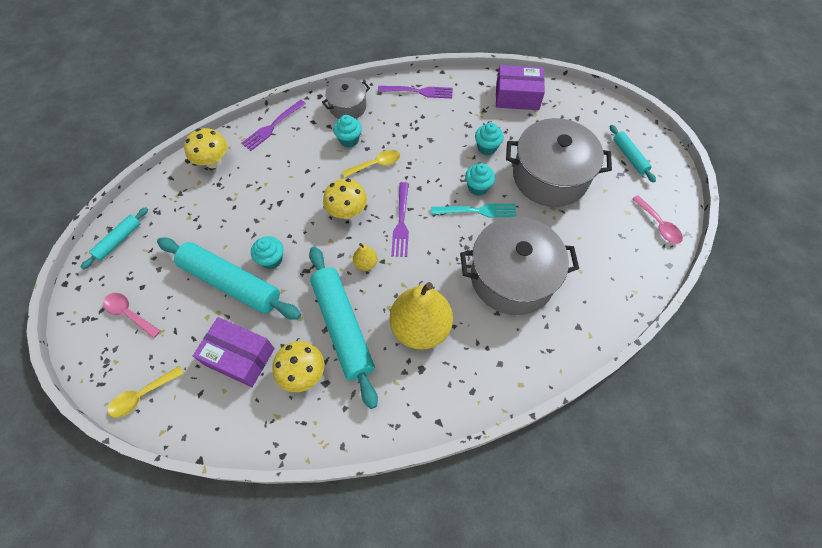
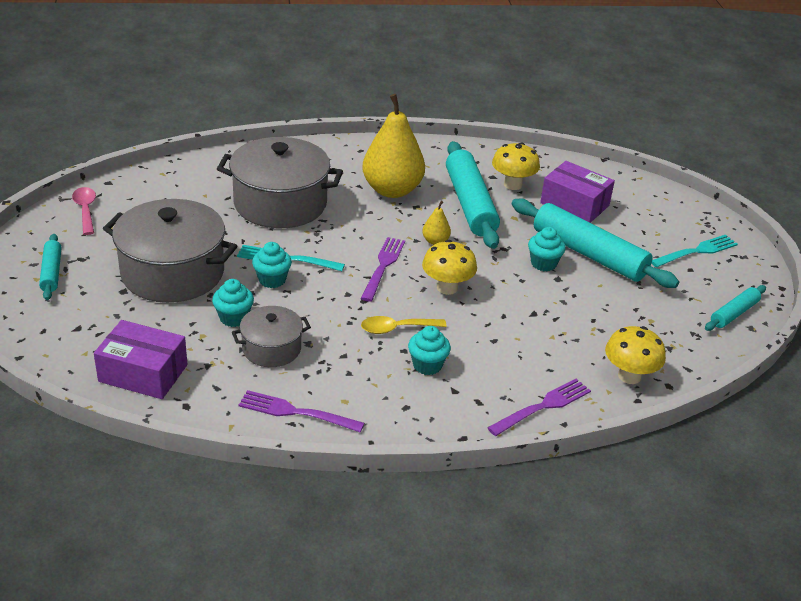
camera: 170 degrees left, 25 degrees down
(129, 313) = (696, 251): pink spoon -> turquoise fork
(142, 395) = (664, 199): yellow spoon -> none
(348, 107) = (419, 412): grey pot -> grey pot (271, 348)

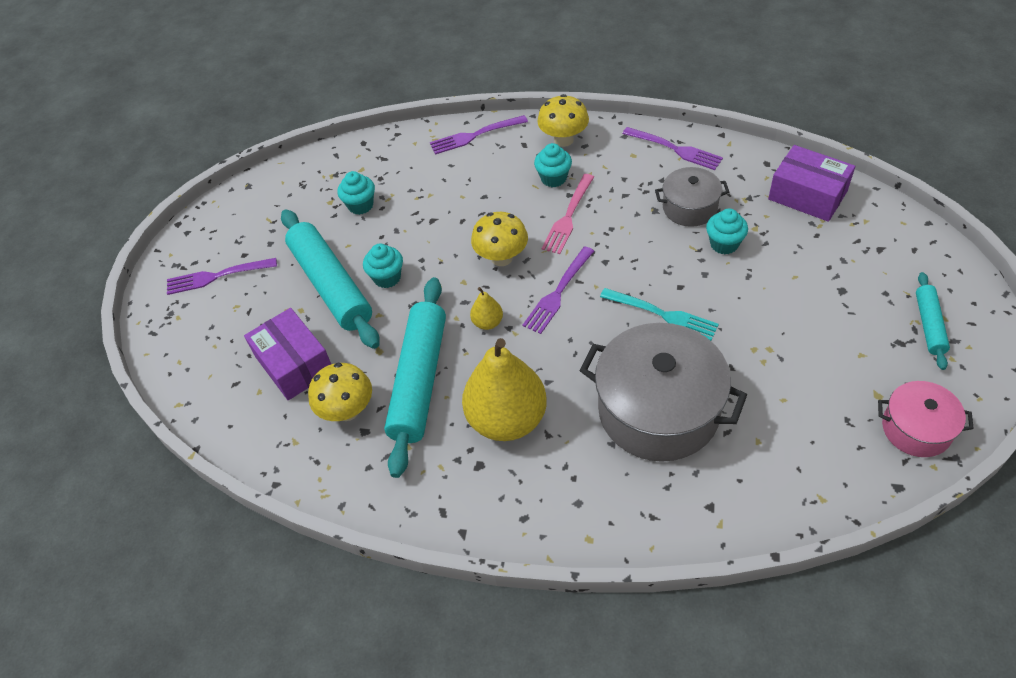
camera: 155 degrees left, 15 degrees up
(85, 210) = (916, 429): pink spoon -> pink pot
(173, 272) = (790, 309): grey pot -> none
(272, 280) = (681, 287): turquoise cupcake -> turquoise cupcake (360, 205)
(396, 328) = (568, 216): yellow spoon -> pink fork
(629, 376) = (389, 153): yellow mushroom -> yellow mushroom (563, 140)
(696, 251) = (217, 276): turquoise fork -> purple fork
(733, 313) = (249, 201): turquoise rolling pin -> none

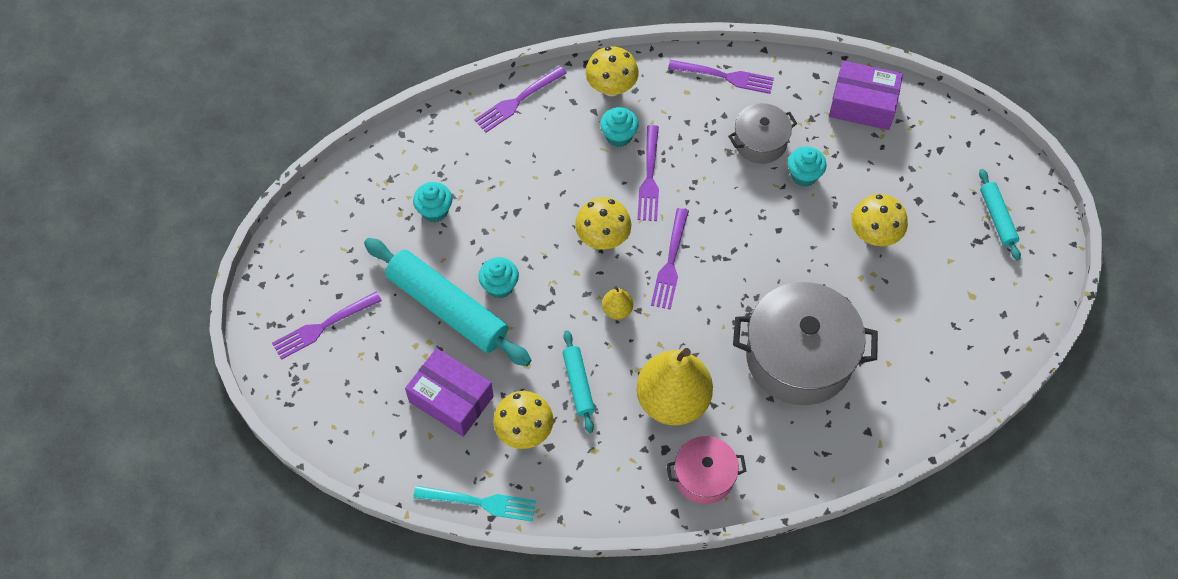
camera: 25 degrees left, 10 degrees up
(420, 380) = (578, 384): turquoise rolling pin -> turquoise rolling pin, size x0.51
(568, 216) = (649, 177): pink fork -> purple fork
(662, 314) = (772, 263): turquoise fork -> turquoise fork (480, 502)
(782, 312) = (874, 235): none -> yellow mushroom
(916, 429) = (1008, 319): pink pot -> pink pot (704, 476)

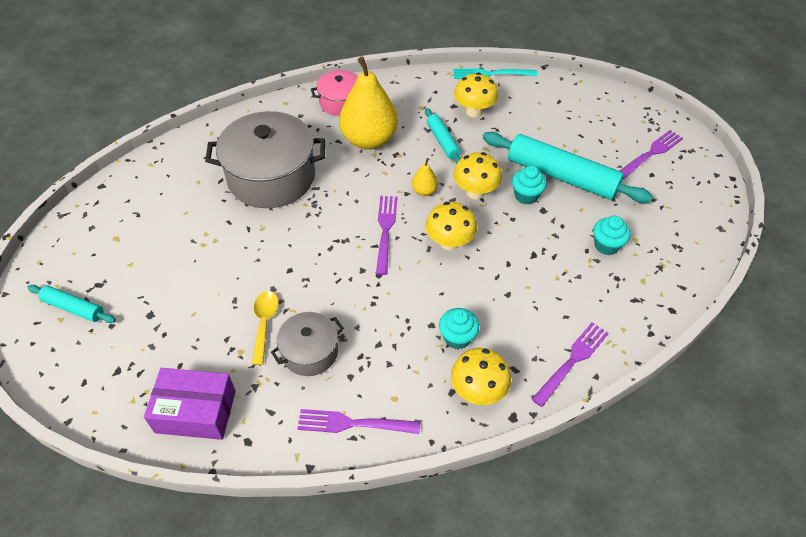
camera: 170 degrees right, 10 degrees down
(451, 399) = (533, 122): purple box -> none
(649, 177) = (418, 301): purple fork -> none
(803, 175) = (264, 323): turquoise cupcake -> yellow spoon
(874, 235) = (198, 277): yellow mushroom -> yellow mushroom (475, 192)
(997, 218) = (74, 308): turquoise rolling pin -> turquoise rolling pin turned 45 degrees counterclockwise

